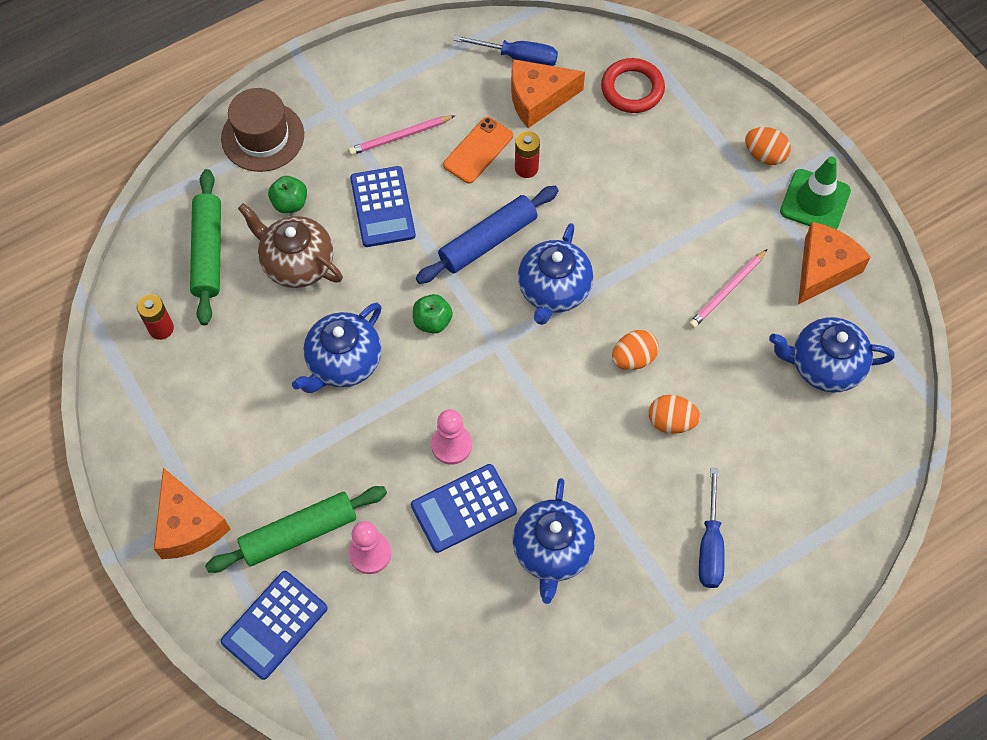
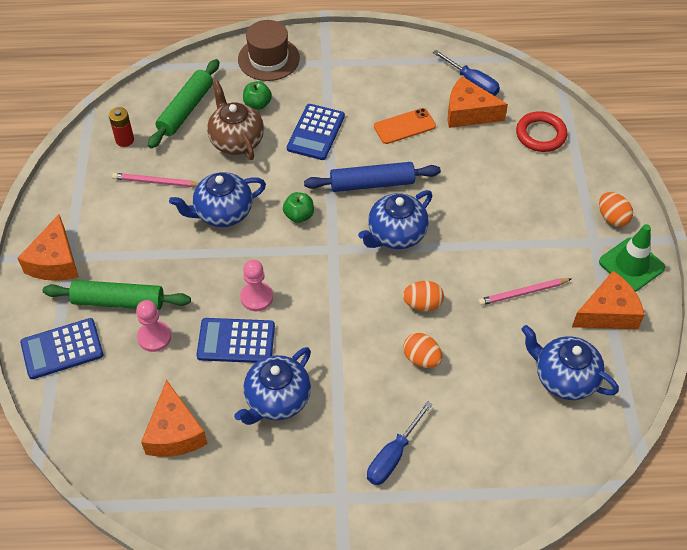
camera: 30 degrees right, 10 degrees down
(400, 137) = (357, 96): pink pencil -> pink pencil (156, 182)
(469, 649) = (174, 432): none -> orange cheese
(526, 168) = (430, 151): red battery -> none

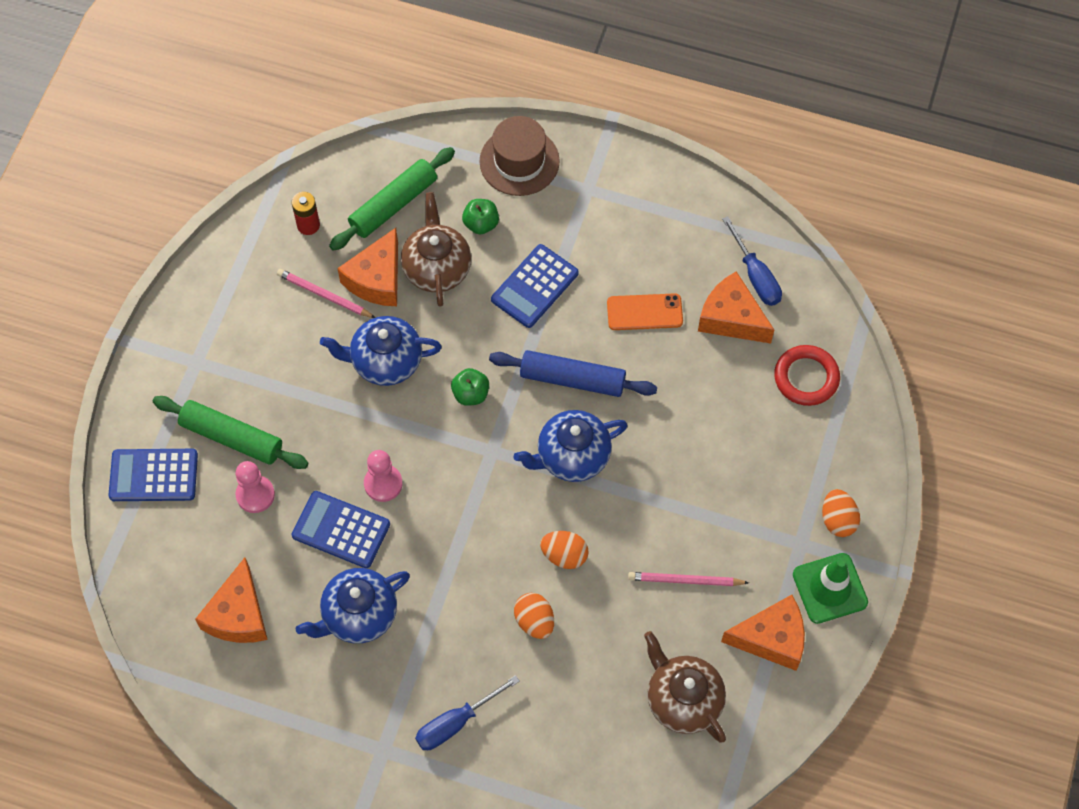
camera: 20 degrees right, 10 degrees up
(55, 261) = (179, 363): orange cheese -> orange cheese (377, 279)
(564, 378) = (683, 700): blue teapot -> brown teapot

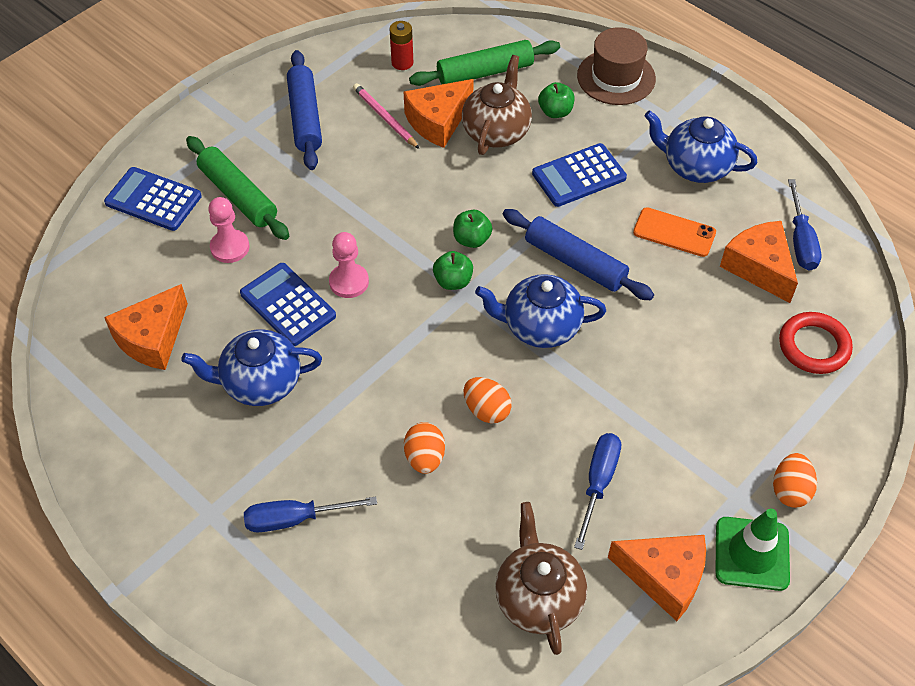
camera: 25 degrees right, 10 degrees down
(248, 326) = (305, 117): none -> blue rolling pin
(385, 361) = (408, 186): blue teapot -> blue teapot (695, 166)
(475, 444) = (453, 281): none -> green apple
(685, 581) = (598, 483): pink pencil -> blue screwdriver

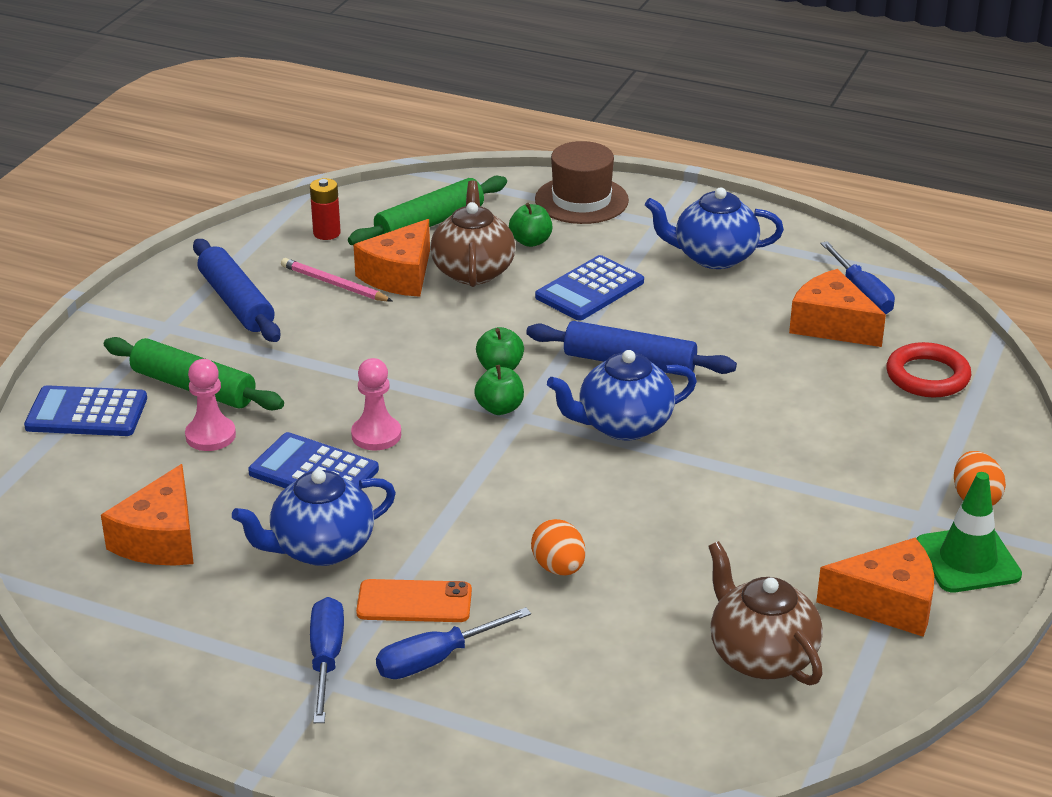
camera: 20 degrees left, 20 degrees down
(486, 410) = (605, 510): orange egg -> none
(598, 483) = (768, 542): blue screwdriver -> blue screwdriver (326, 659)
(674, 232) = (723, 315): orange phone -> orange phone (414, 602)

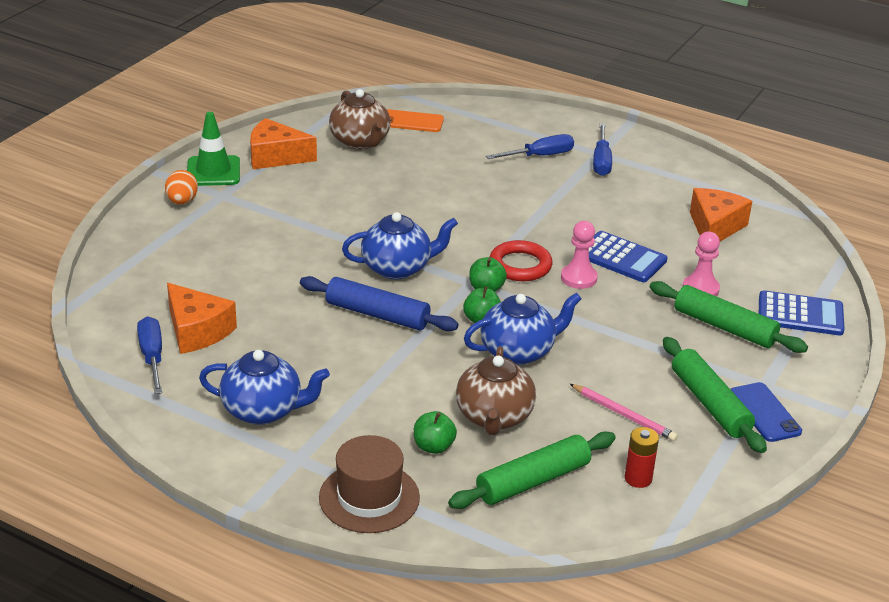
camera: 175 degrees left, 0 degrees up
(178, 299) = (764, 412): none -> blue phone
(236, 302) = (710, 404): blue rolling pin -> green rolling pin
(321, 548) = (610, 213): blue teapot -> blue teapot (518, 351)
(399, 275) = (563, 419): orange cheese -> none
(414, 602) = (552, 181): orange phone -> orange phone (411, 121)
(558, 568) = (463, 190): orange egg -> none
(590, 290) = (390, 385): blue calculator -> none
(927, 376) = (151, 282): red ring -> red ring (520, 265)

